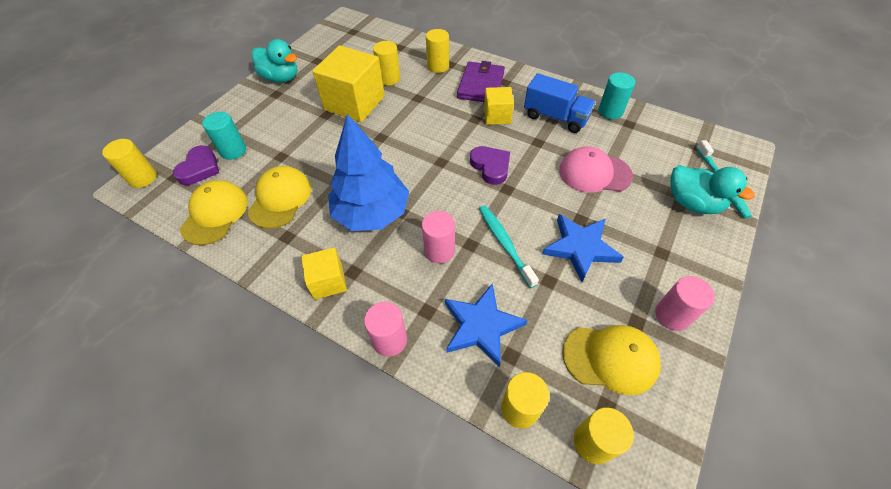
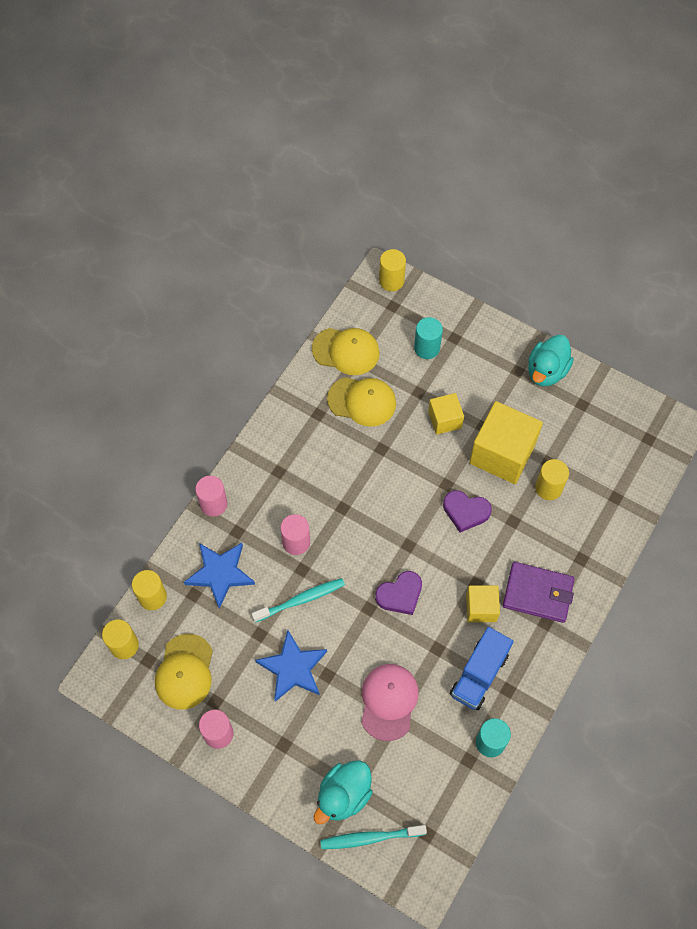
camera: 90 degrees right, 10 degrees up
(199, 168) = (403, 324): purple heart -> purple heart (465, 511)
(328, 281) = (269, 453): yellow cube -> yellow cube (444, 419)
(372, 213) = (342, 482): blue tree -> none
(438, 66) = (575, 544): yellow cylinder -> none

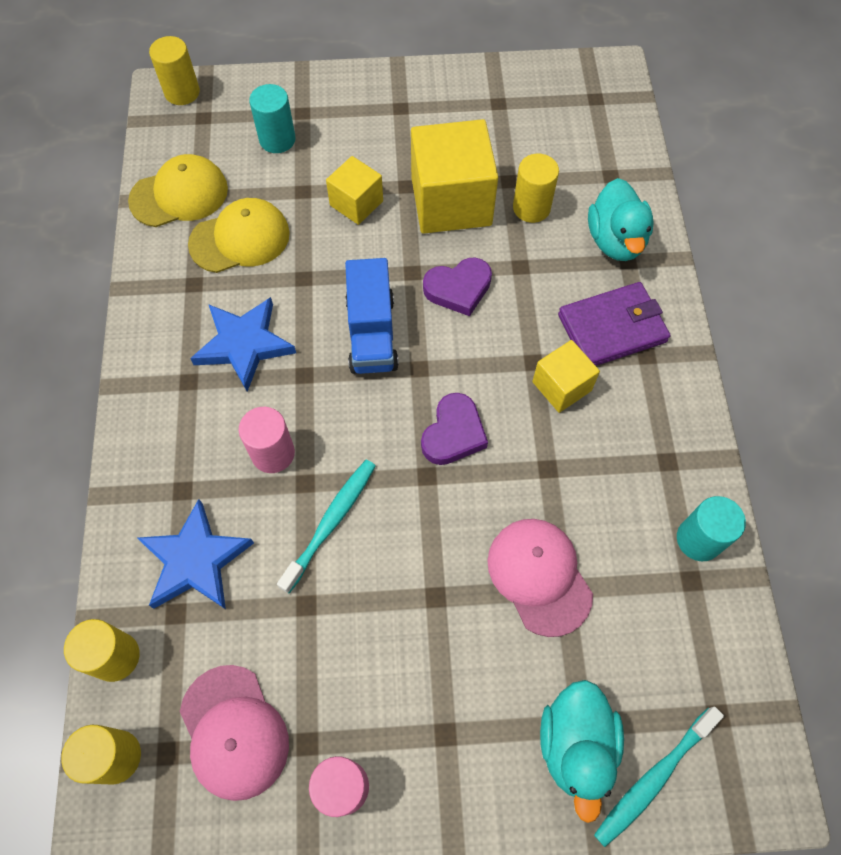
camera: 35 degrees left, 0 degrees up
(185, 672) = (234, 732): yellow cap -> pink cap
(213, 504) = (125, 475): pink cylinder -> none
(293, 668) = (384, 619): blue star -> blue star (244, 344)
(479, 674) = (621, 466): blue truck -> blue truck (372, 333)
(546, 371) = (433, 91): turquoise duck -> turquoise duck (615, 240)

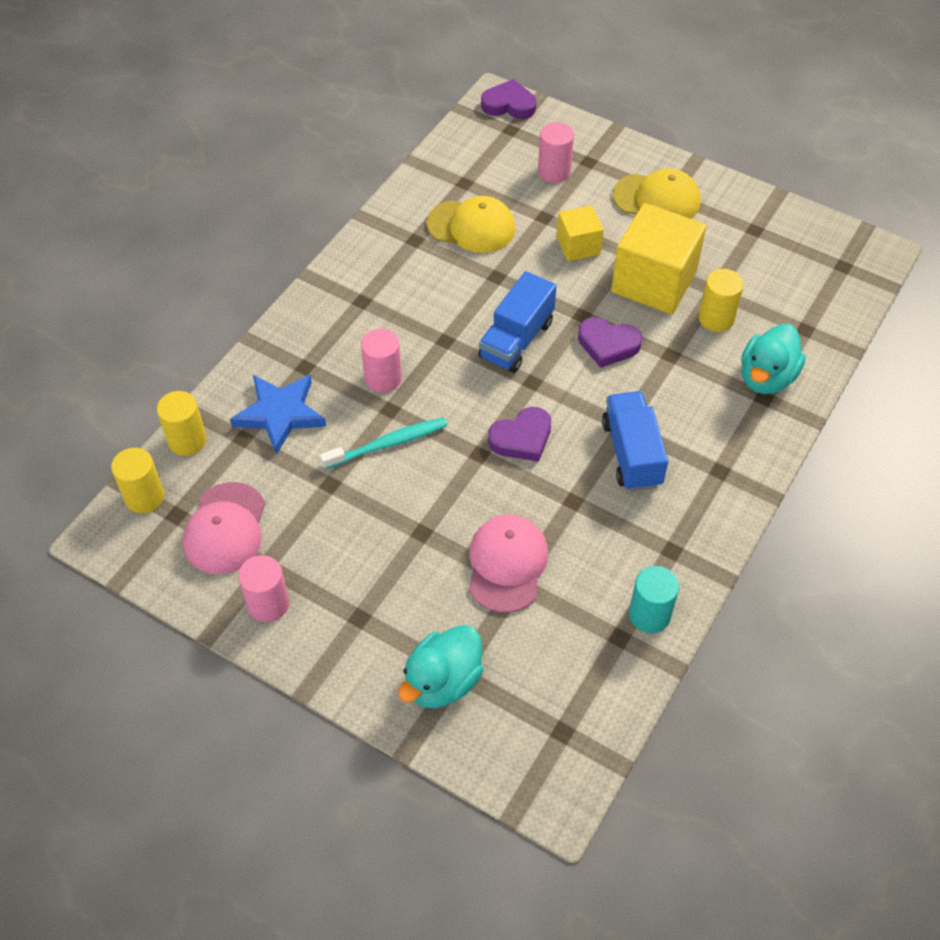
camera: 35 degrees right, 10 degrees down
(179, 195) = (451, 175): yellow cap -> yellow cap (657, 199)
(182, 92) = (509, 104): yellow cylinder -> purple heart
(244, 344) = (419, 298): blue star -> none
(277, 139) = (554, 172): turquoise cylinder -> pink cylinder
(561, 386) = (631, 453): yellow cube -> blue truck
(612, 328) = (708, 436): purple wallet -> none
(654, 778) = (481, 737): turquoise toothbrush -> none

